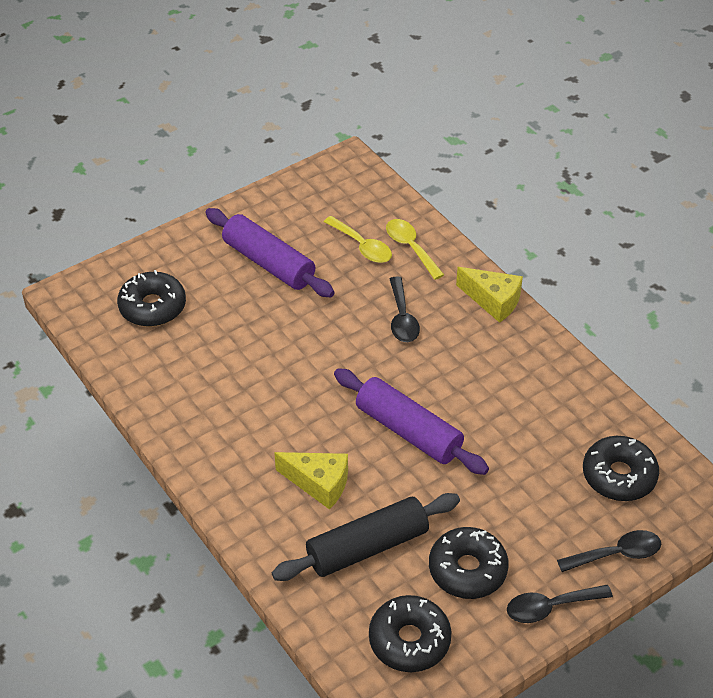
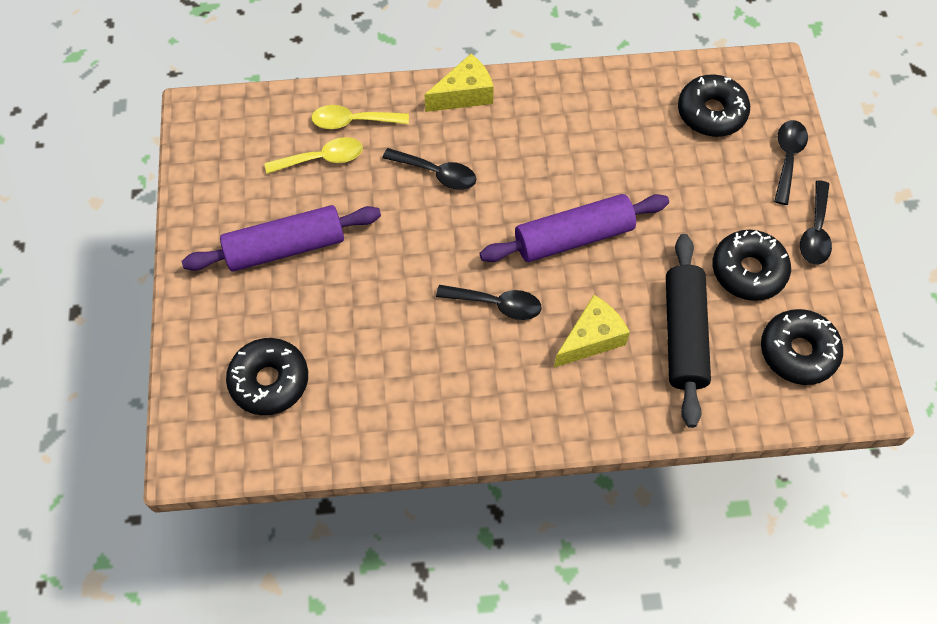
camera: 60 degrees left, 15 degrees up
(308, 408) = (496, 304): none -> black spoon

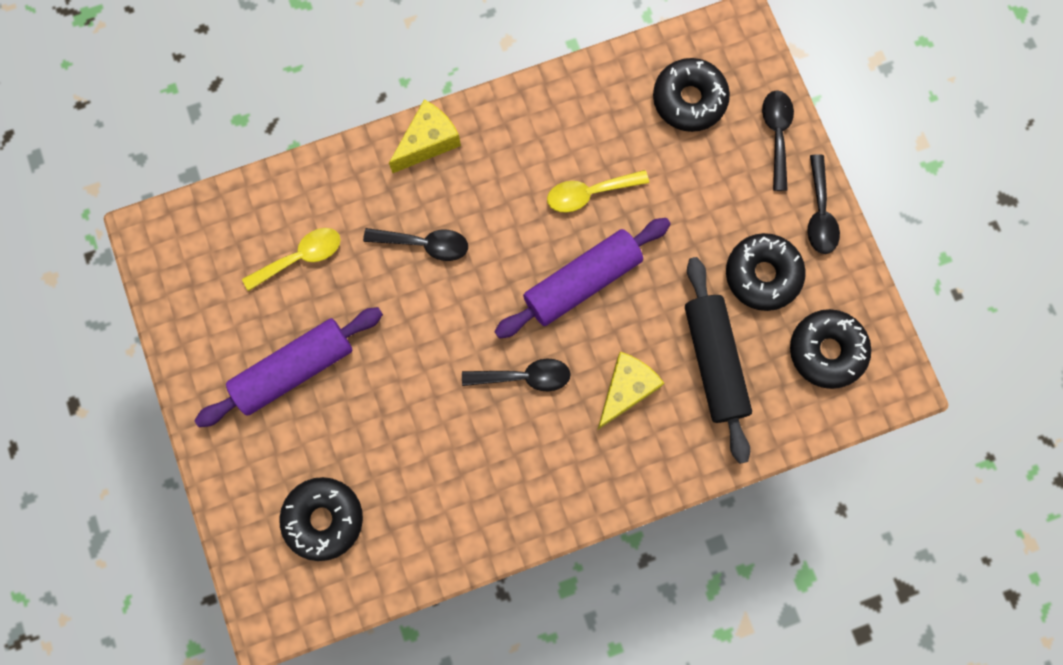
camera: 15 degrees left, 15 degrees up
(353, 121) = (320, 204): yellow spoon -> yellow spoon (589, 193)

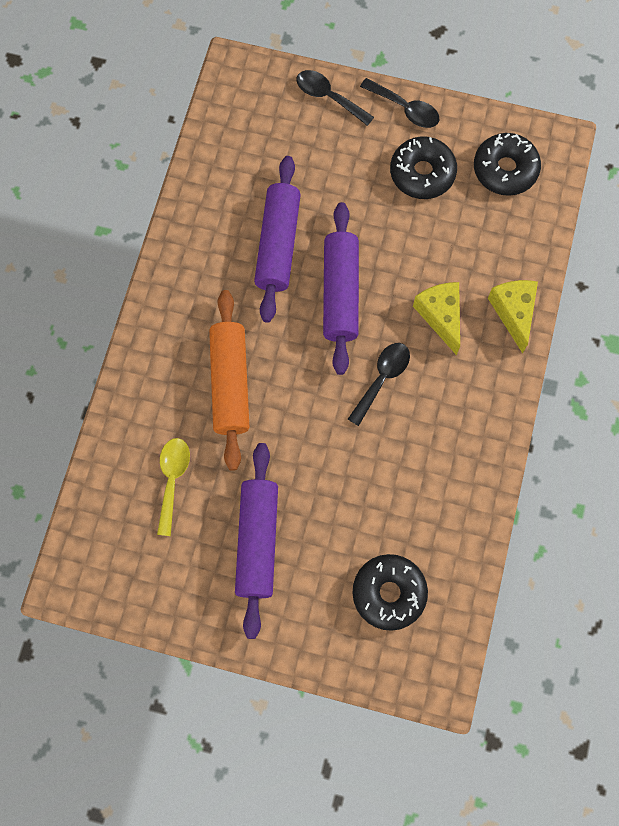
camera: 55 degrees left, 5 degrees down
(424, 244) = (230, 383): black spoon -> orange rolling pin
(428, 142) = (153, 329): yellow cheese -> yellow cheese (513, 313)
(589, 193) = (278, 244): yellow spoon -> purple rolling pin
(689, 100) = (259, 134): black donut -> none
(714, 362) = (462, 245): black rolling pin -> none

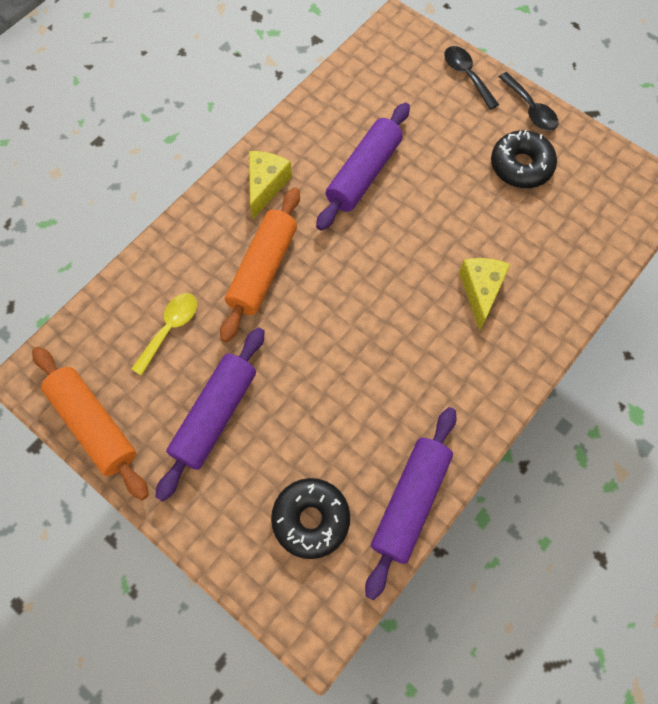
camera: 25 degrees right, 5 degrees down
(151, 601) = (94, 425): none -> orange rolling pin
(340, 293) = (398, 235): purple rolling pin -> purple rolling pin (410, 502)
(382, 379) = (400, 323): black spoon -> none
(505, 169) = (599, 192): black donut -> none
(513, 313) = (551, 316): yellow cheese -> yellow cheese (266, 186)

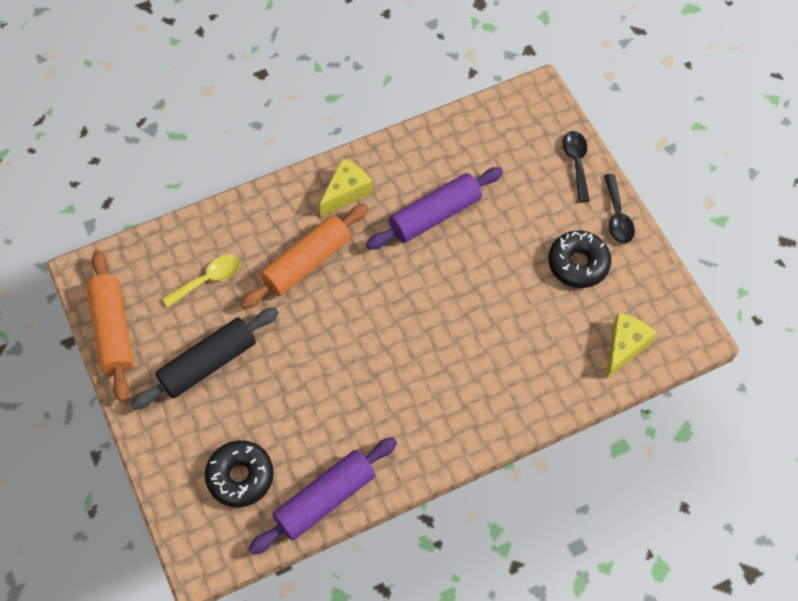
camera: 25 degrees right, 5 degrees down
(215, 416) = (208, 364): purple rolling pin -> black rolling pin
(481, 291) = (479, 357): yellow cheese -> yellow cheese (624, 347)

